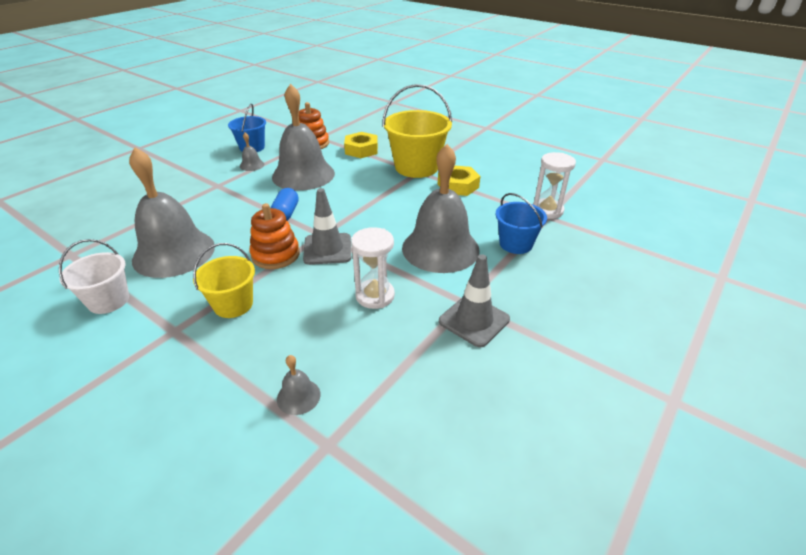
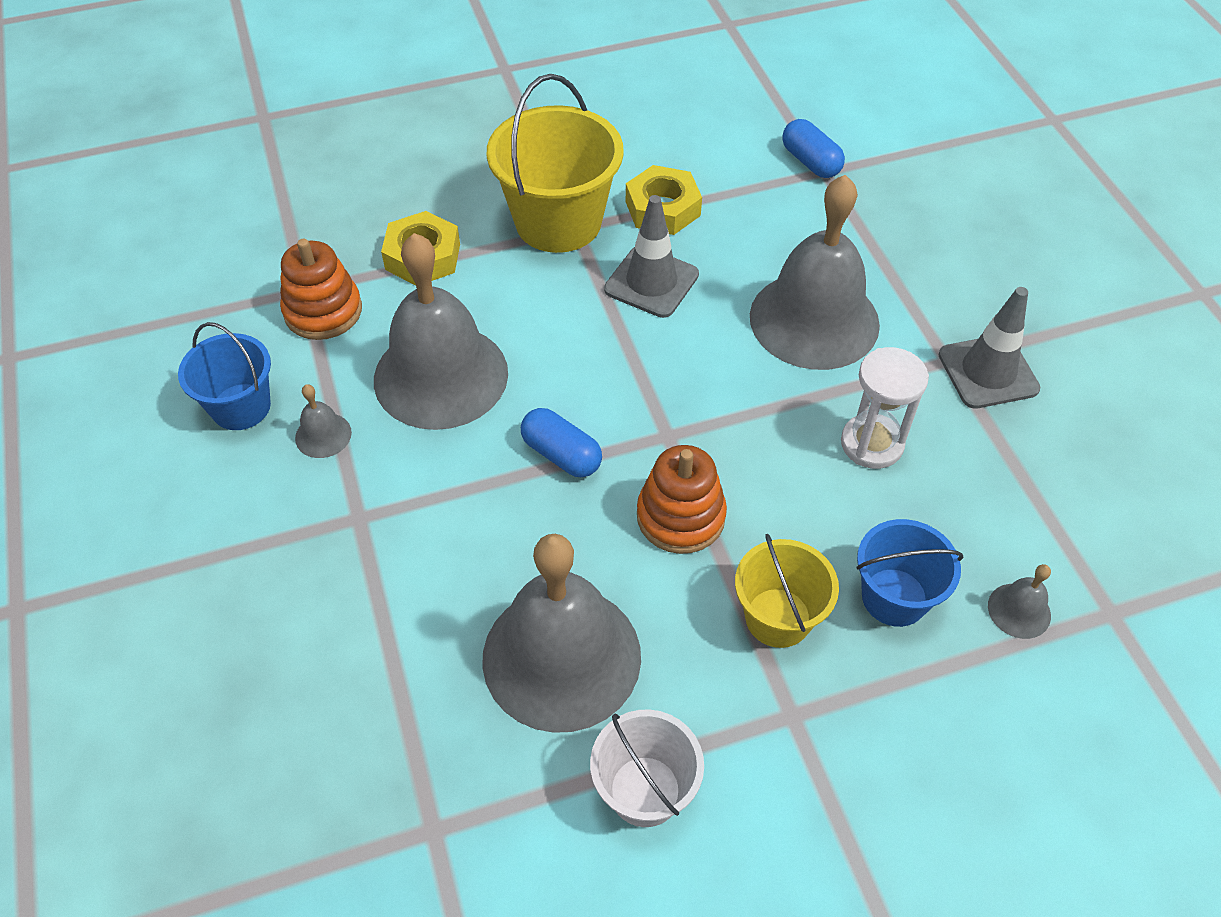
camera: 55 degrees left, 15 degrees up
(327, 249) = (715, 445): grey traffic cone -> grey traffic cone (651, 282)
(515, 244) = (863, 240): blue bucket -> blue bucket (894, 597)
(547, 210) = (810, 162): white hourglass -> blue capsule

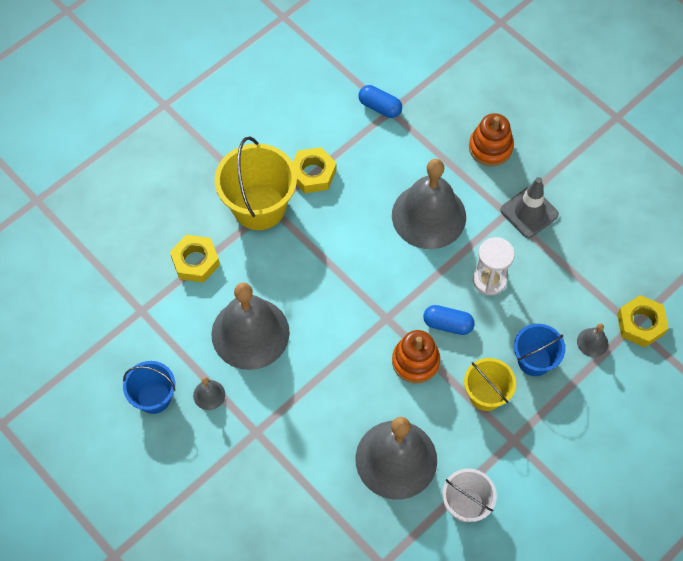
camera: 25 degrees left, 10 degrees up
(323, 311) = (161, 320): orange stacking toy -> orange stacking toy (490, 147)
(561, 454) = (339, 352): blue capsule -> blue capsule (448, 324)
(651, 282) = (331, 226): grey traffic cone -> none
(1127, 616) = (640, 324): none -> yellow nut

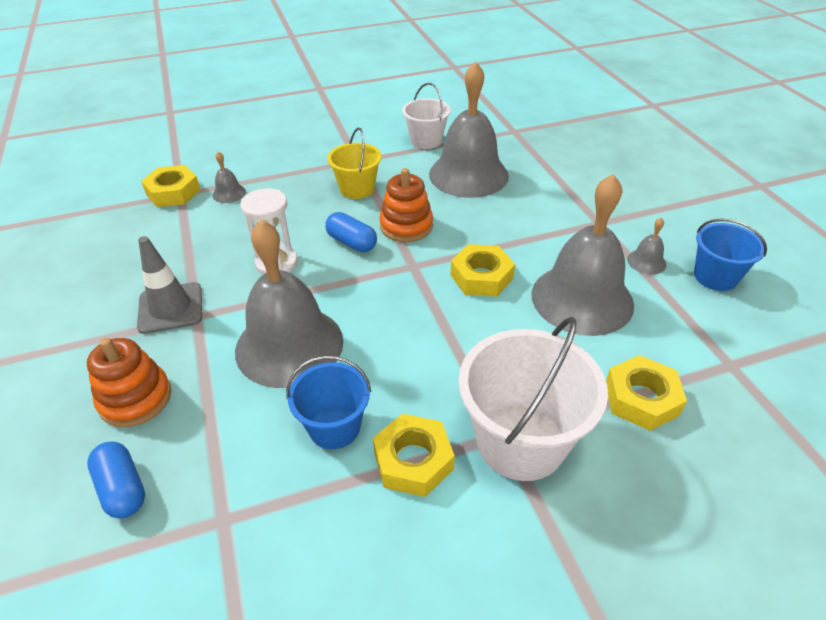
camera: 155 degrees left, 20 degrees down
(259, 207) = (520, 441): yellow bucket -> white bucket
(330, 327) = (481, 277): none -> yellow nut
(380, 107) = (234, 534): blue capsule -> blue capsule (122, 488)
(534, 360) = (293, 197): blue bucket -> blue bucket (334, 427)

